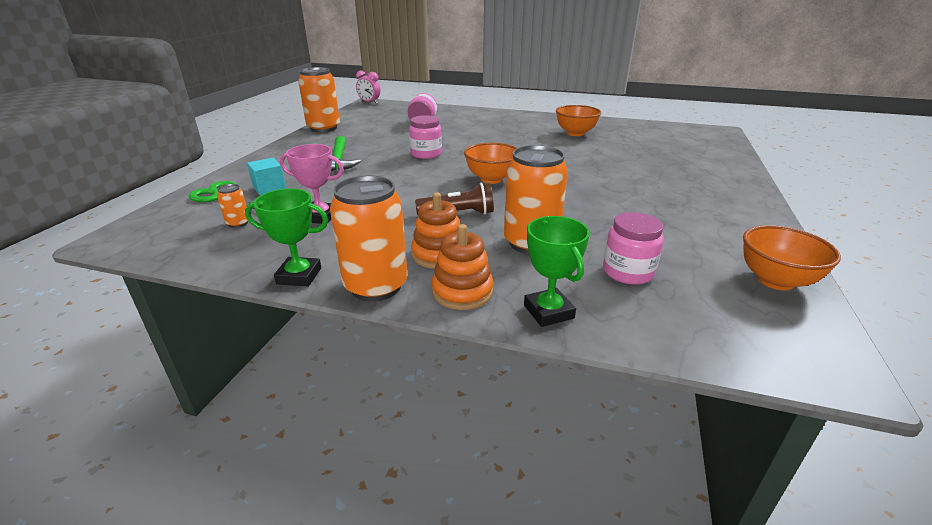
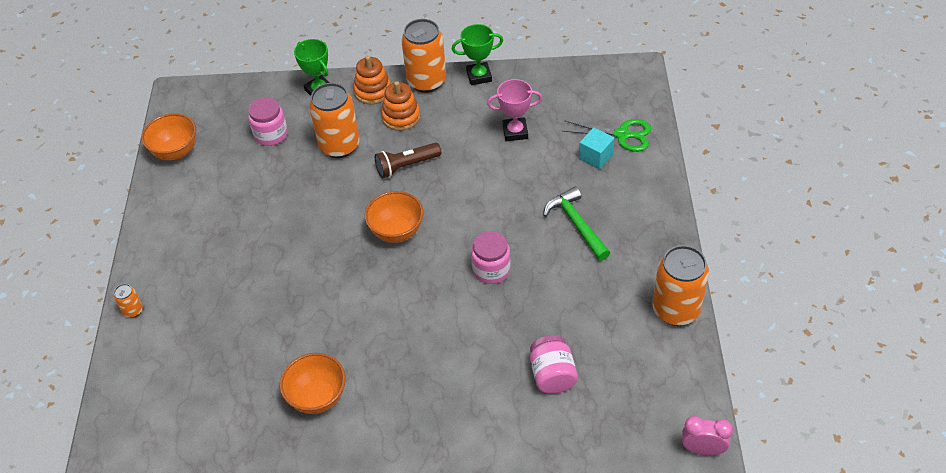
camera: 165 degrees right, 20 degrees up
(238, 223) = (570, 108): orange can -> orange can (133, 311)

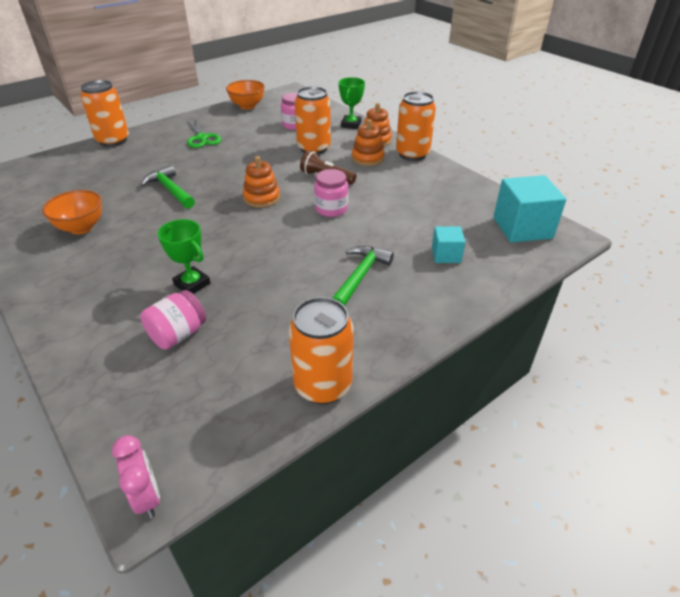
camera: 50 degrees right, 10 degrees down
(133, 311) = (113, 141): orange can -> orange can, size x2.24
(309, 298) = (170, 190): none -> green hammer
(397, 232) = (262, 198): orange bowl -> orange stacking toy
(479, 76) = (448, 170): green trophy -> green trophy (192, 284)
(491, 270) = (266, 253): pink jar -> pink jar (331, 209)
(515, 132) = (417, 206): pink trophy -> none
(602, 89) = (522, 228): none -> turquoise cube
(622, 135) = (489, 259): green scissors -> green scissors (202, 138)

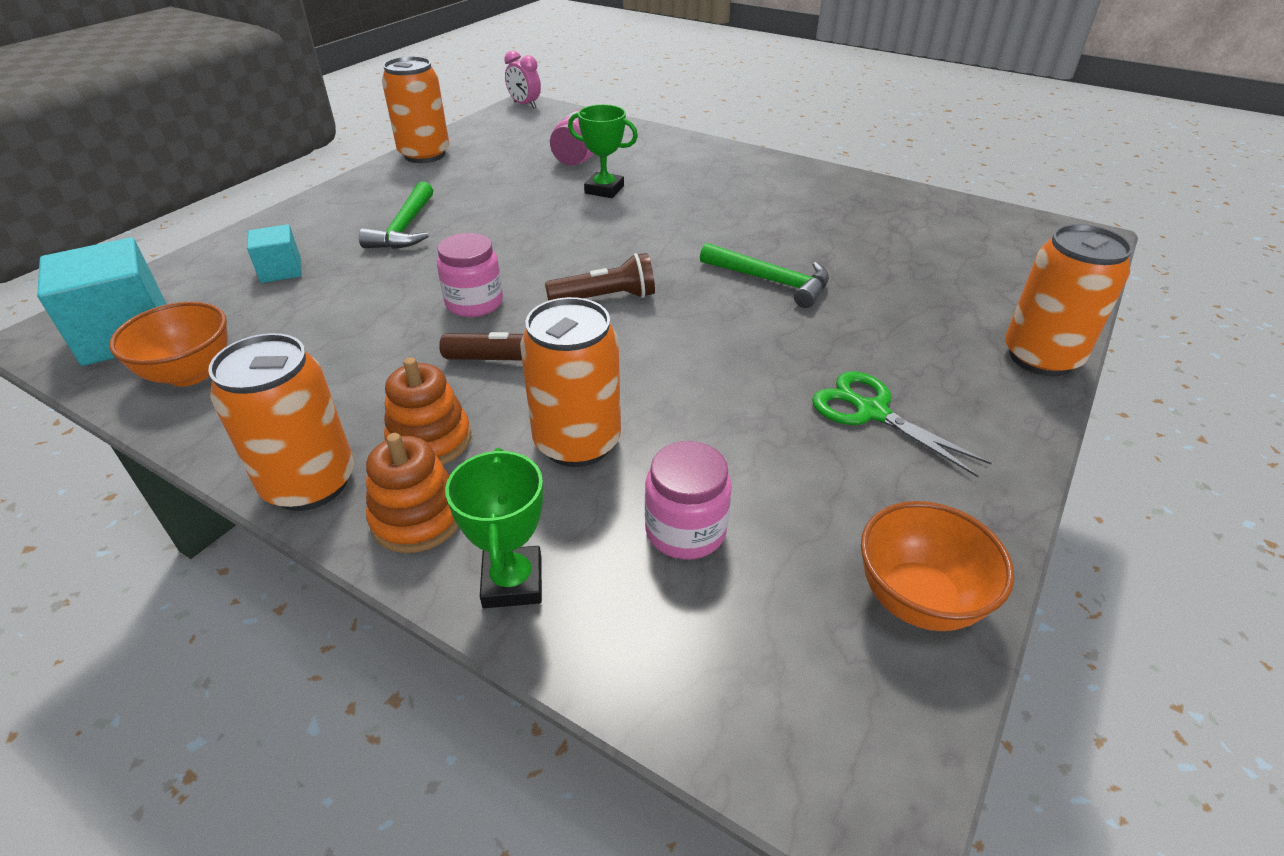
camera: 160 degrees right, 0 degrees up
(81, 228) = (813, 212): orange bowl -> orange bowl (190, 373)
(262, 198) = (605, 298): orange stacking toy -> brown flashlight

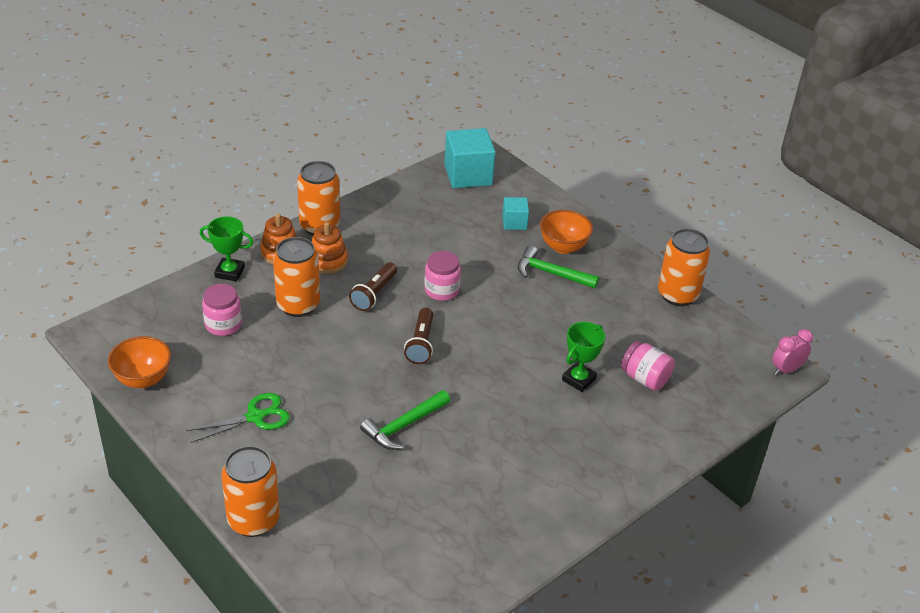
camera: 105 degrees right, 0 degrees up
(190, 373) = (422, 194): orange bowl -> orange bowl (563, 247)

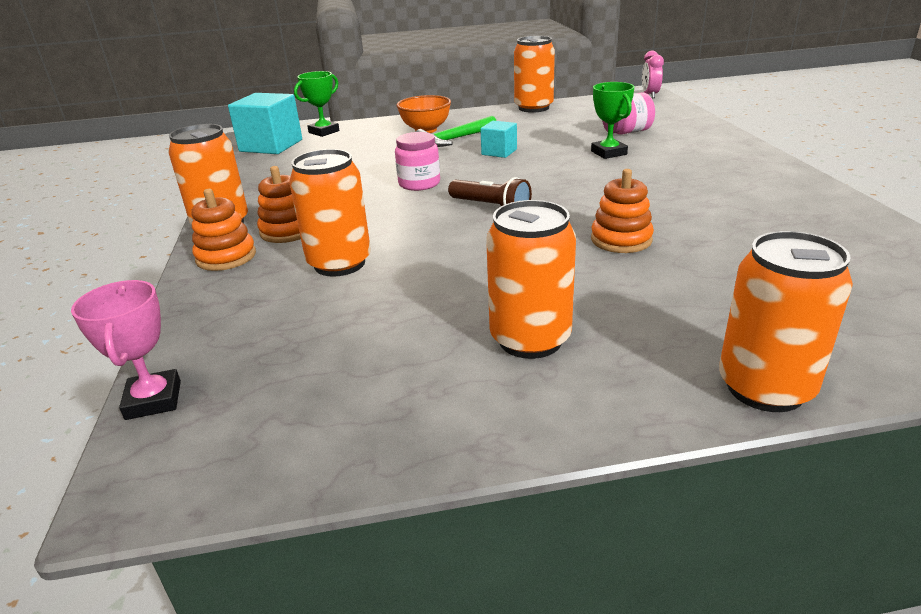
camera: 55 degrees left, 10 degrees down
(142, 304) = (153, 400): none -> pink trophy
(143, 379) = (340, 441): orange bowl -> none
(223, 324) = (305, 327): pink jar -> none
(229, 272) = (206, 300): green trophy -> green trophy (324, 132)
(255, 417) = (530, 339): green scissors -> orange can
(374, 294) = (380, 216): brown flashlight -> none
(403, 426) = (621, 240): green hammer -> orange stacking toy
(514, 222) = (366, 140): turquoise cube -> turquoise cube (499, 152)

